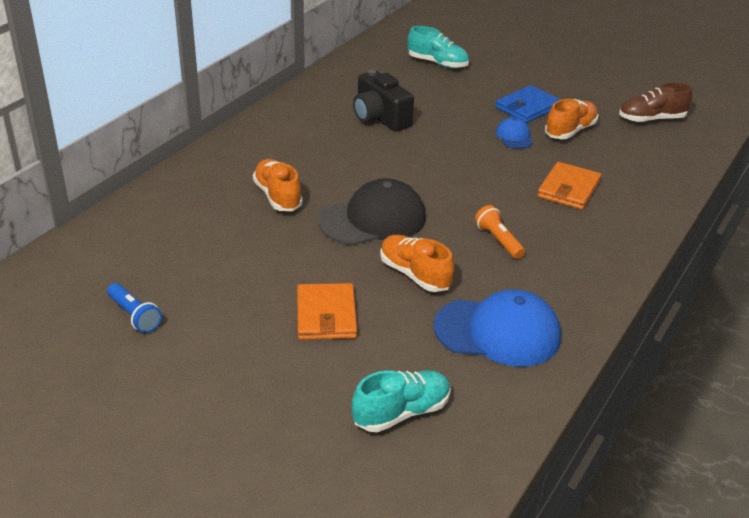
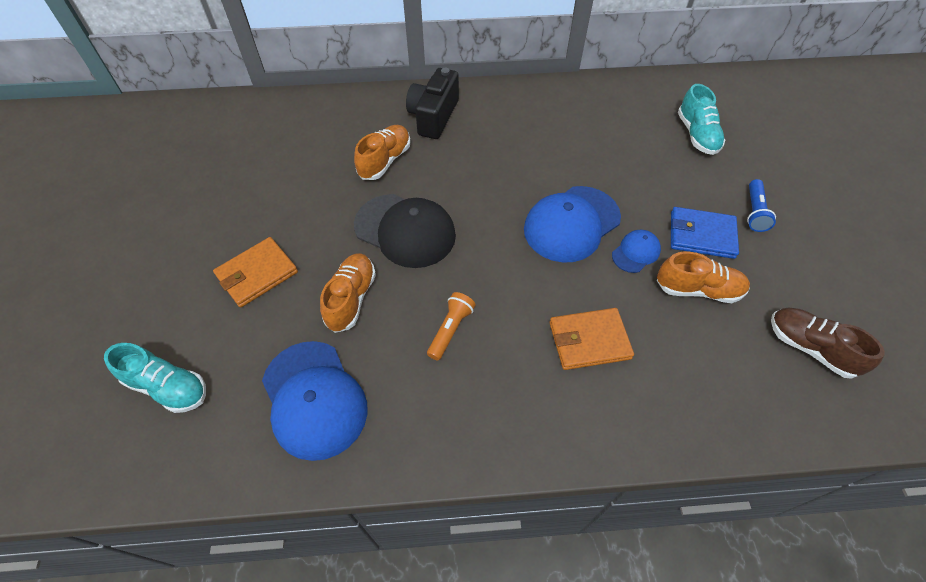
camera: 55 degrees right, 20 degrees up
(134, 315) = (186, 177): blue flashlight -> blue flashlight (754, 212)
(380, 118) = (559, 151): black camera -> black camera (433, 116)
(458, 147) = (571, 224): none -> blue cap

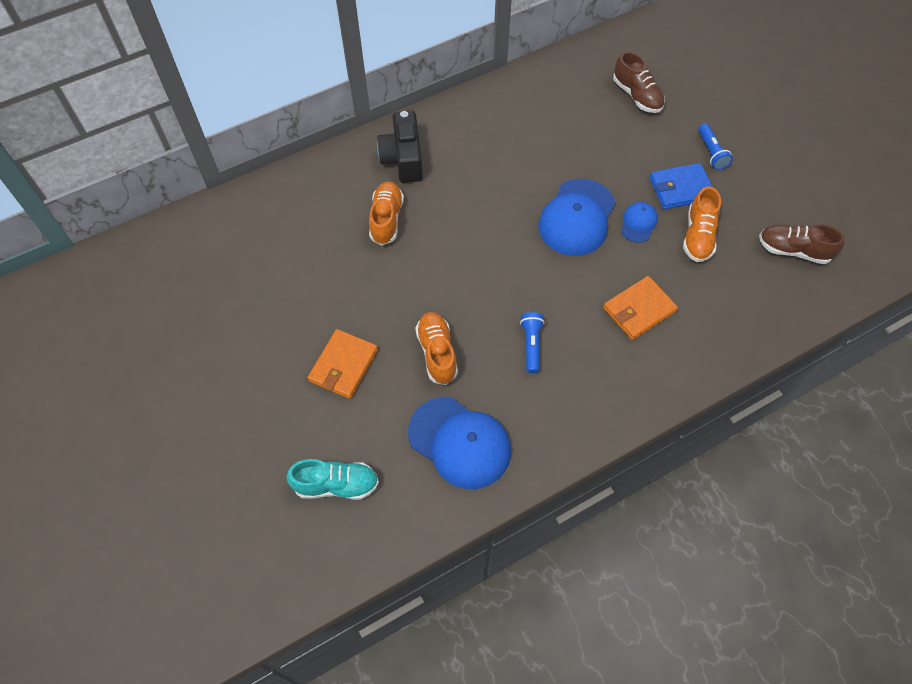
camera: 25 degrees left, 5 degrees up
(405, 230) = (445, 277): black cap -> none
(450, 330) = (531, 345): orange flashlight -> blue flashlight
(697, 135) = (637, 96): turquoise shoe -> brown shoe
(698, 289) = (698, 236): orange shoe -> orange shoe turned 120 degrees clockwise

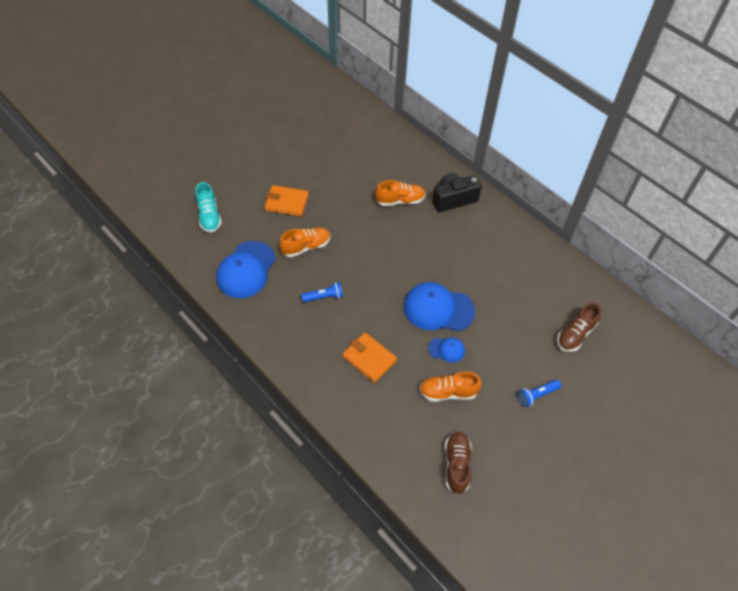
camera: 75 degrees right, 5 degrees down
(680, 188) = (491, 375): blue wallet -> none

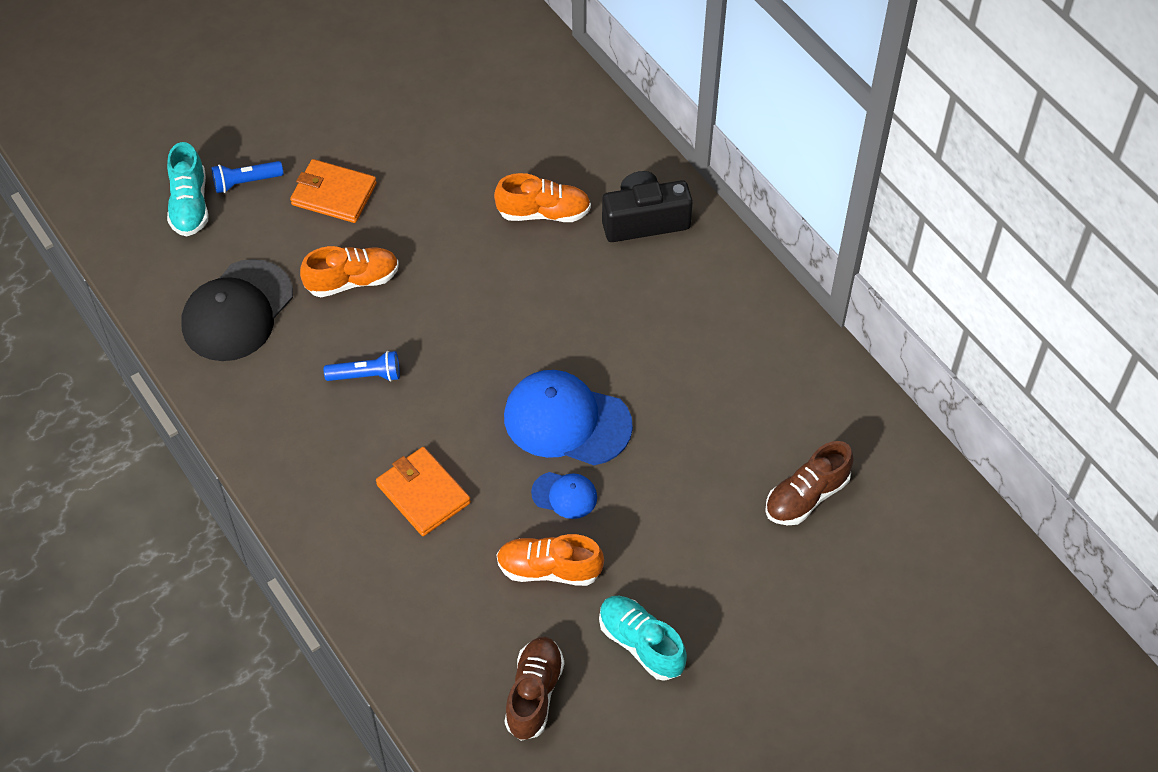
camera: 10 degrees right, 0 degrees up
(246, 270) = (237, 311): blue cap -> black cap
(508, 428) = (641, 644): none -> turquoise shoe
(537, 395) = (707, 594): blue flashlight -> blue flashlight (246, 182)

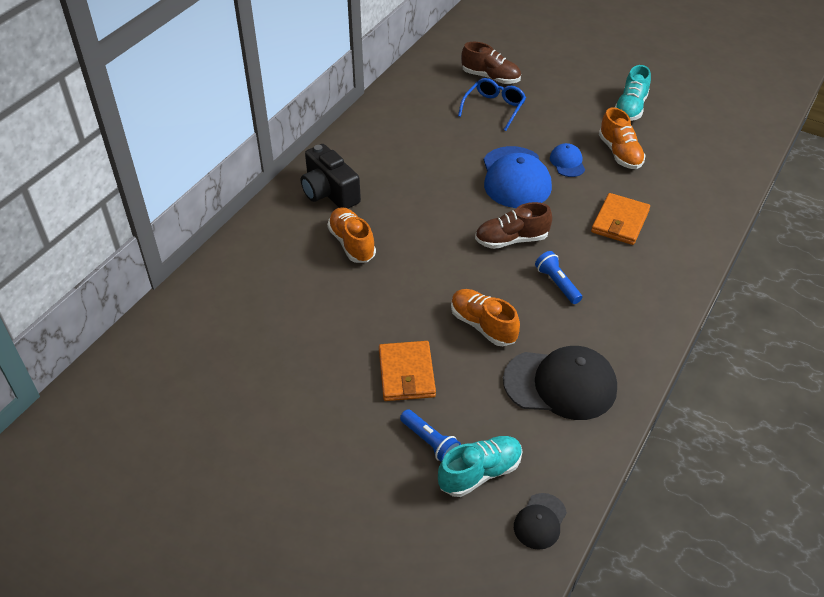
camera: 115 degrees left, 10 degrees down
(115, 226) = (540, 521): none -> black cap
(534, 694) = (696, 135): brown shoe -> brown shoe (511, 240)
(728, 466) = (494, 108): none -> blue glasses

